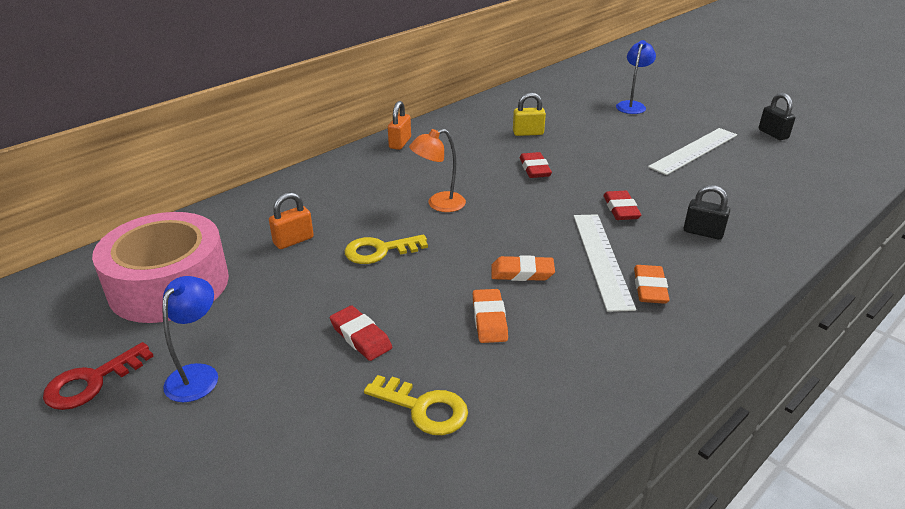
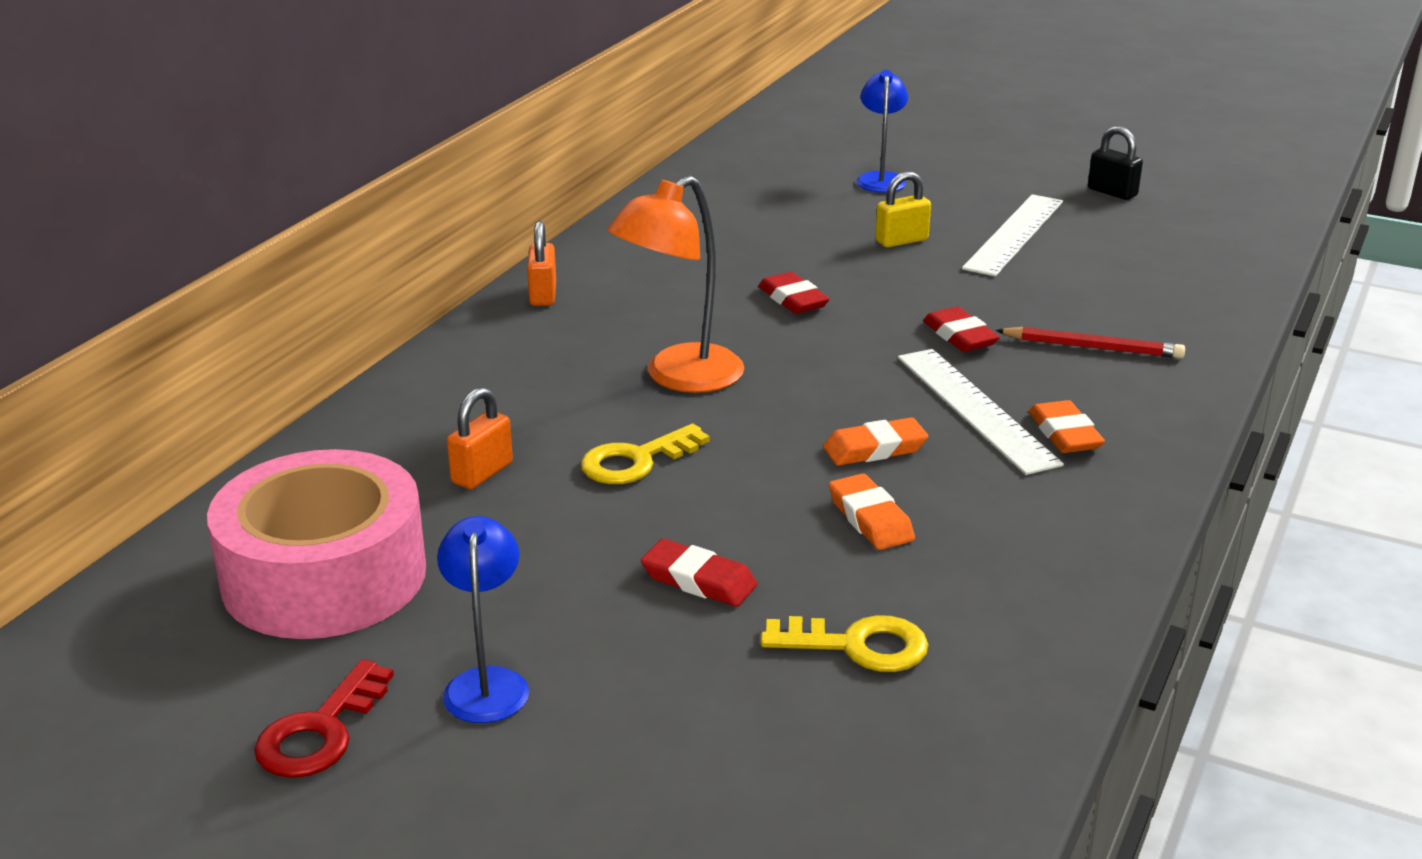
camera: 20 degrees left, 5 degrees down
(439, 204) = (679, 377): orange lamp -> orange lamp, size x1.53
(528, 133) = (745, 246): yellow padlock -> yellow padlock (901, 241)
(703, 232) = (1093, 347): black padlock -> red pencil

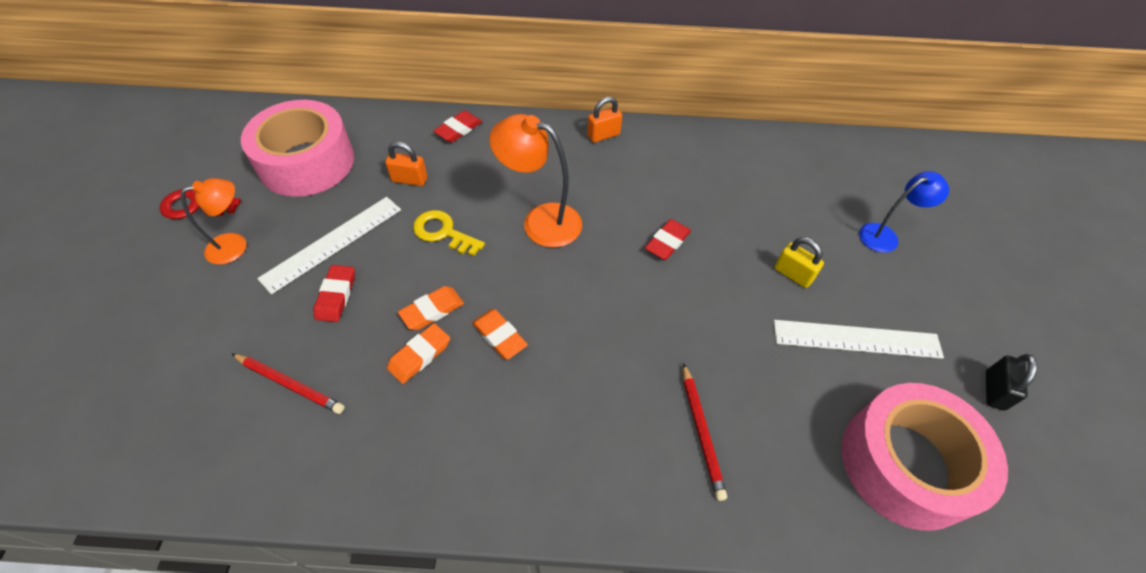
camera: 65 degrees right, 25 degrees up
(487, 683) = (235, 245): blue lamp -> orange lamp
(858, 646) = (290, 384): yellow key -> red pencil
(960, 336) = (671, 344): red eraser -> red eraser (458, 129)
(976, 409) = (573, 378): white ruler -> white ruler (332, 243)
(1065, 434) = (564, 440): orange eraser -> orange eraser (432, 310)
(1176, 255) = (906, 464): none -> pink tape

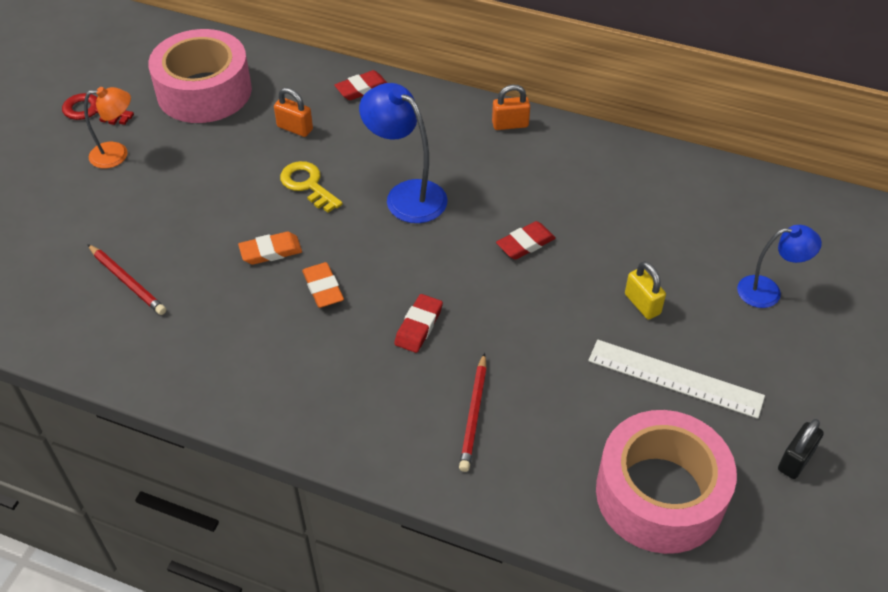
camera: 20 degrees right, 5 degrees down
(332, 243) = (203, 171): white ruler -> none
(336, 295) = (190, 218): red eraser -> red eraser (418, 326)
(419, 355) = (245, 286): orange eraser -> none
(540, 221) = (406, 195): orange lamp -> blue lamp

